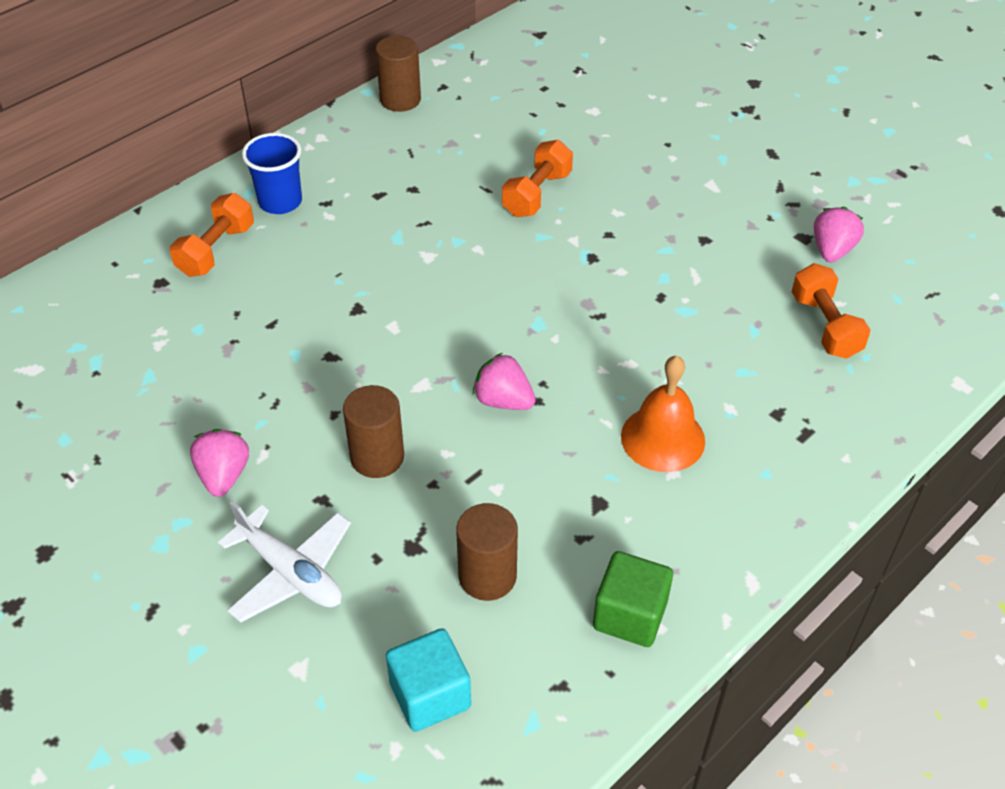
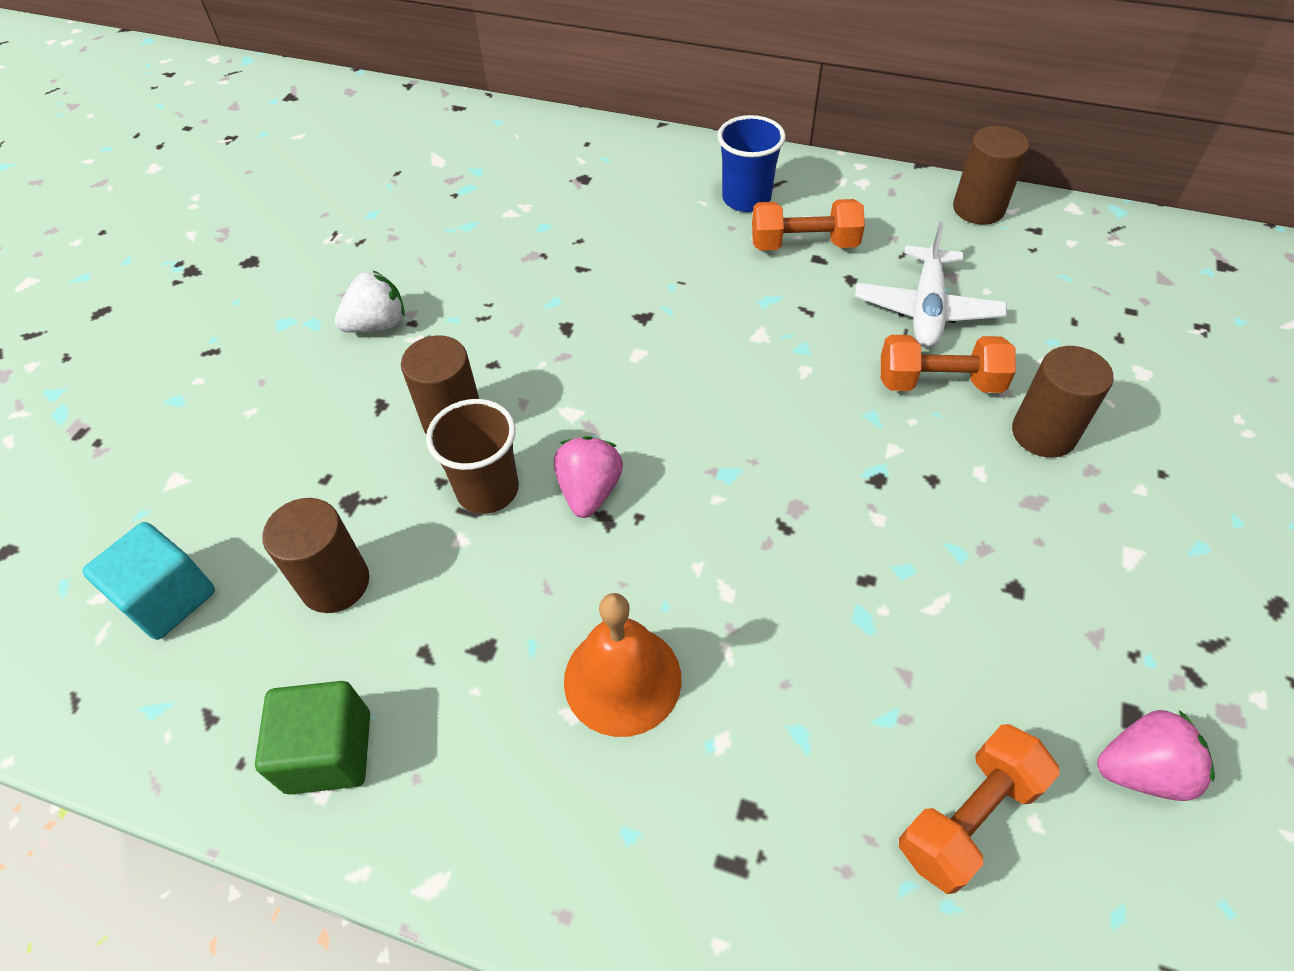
camera: 65 degrees right, 5 degrees up
(216, 250) = (648, 191): orange dumbbell -> orange dumbbell (804, 244)
(224, 475) = (378, 324): pink strawberry -> white strawberry
(290, 572) = (283, 422): white plane -> white plane (926, 309)
(461, 457) = (487, 490): none -> brown cup
(608, 172) = (1043, 433): none -> brown cylinder

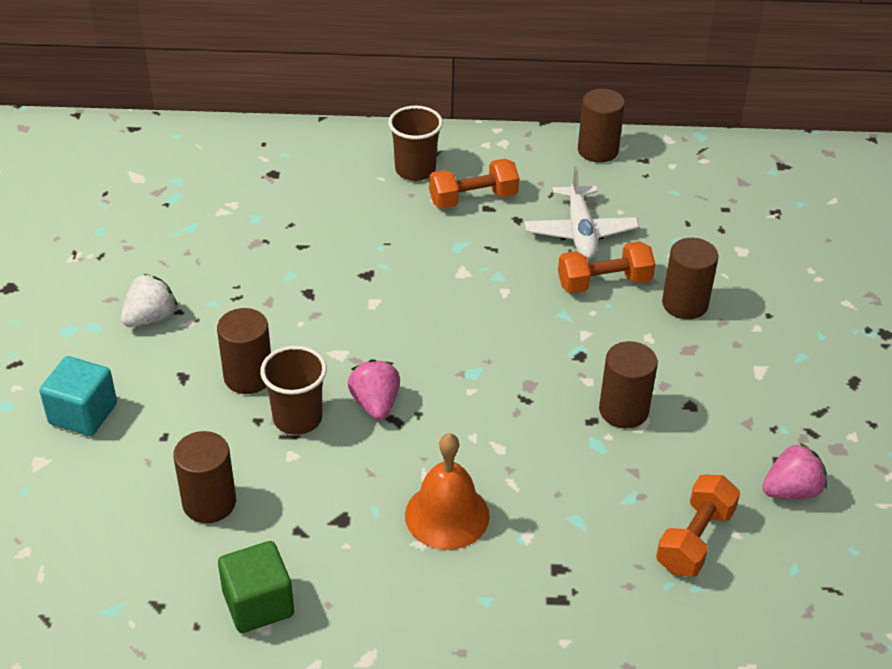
camera: 20 degrees left, 10 degrees down
(168, 598) = (82, 540): turquoise cube -> turquoise cube (83, 413)
(746, 199) = (415, 170): blue cup -> brown cup
(916, 574) = (623, 410): none -> brown cylinder

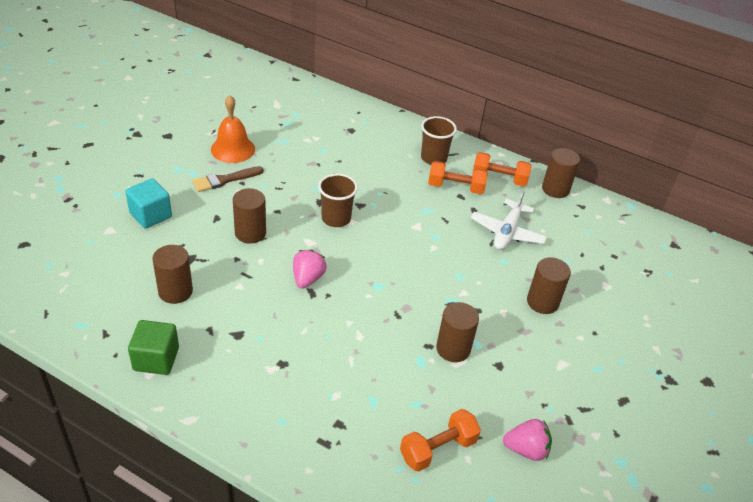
camera: 25 degrees right, 0 degrees up
(150, 318) = (225, 180): white strawberry -> brown brush
(297, 418) = (258, 267): brown cup -> brown cup (336, 218)
(447, 515) = (298, 360): orange bell -> orange bell (233, 149)
(604, 283) = (499, 268): orange dumbbell -> orange dumbbell (499, 179)

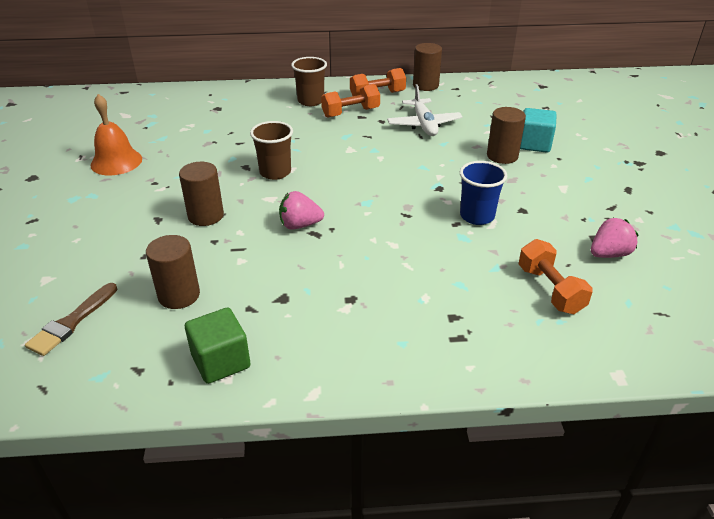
camera: 30 degrees left, 5 degrees down
(150, 215) = (82, 246): turquoise cube -> turquoise cube (534, 144)
(225, 180) = (134, 187): brown brush -> brown brush (71, 322)
(307, 278) = (300, 225): pink strawberry -> pink strawberry turned 75 degrees counterclockwise
(438, 449) = (550, 290): orange dumbbell -> orange dumbbell turned 45 degrees counterclockwise
(453, 349) = (477, 216): brown cylinder -> blue cup

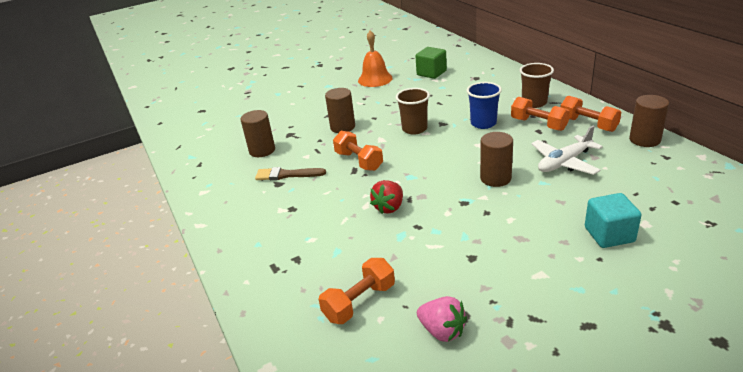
camera: 70 degrees right, 5 degrees down
(71, 322) = (226, 132): brown brush -> brown brush (286, 175)
(221, 361) = (214, 185): green cube -> green cube (431, 73)
(300, 225) = (359, 161): pink strawberry -> orange dumbbell
(410, 230) = (389, 207): none -> red strawberry
(477, 216) = (438, 234): blue cup -> blue cup (483, 123)
(502, 156) = (558, 221): brown cylinder -> brown cylinder (495, 178)

